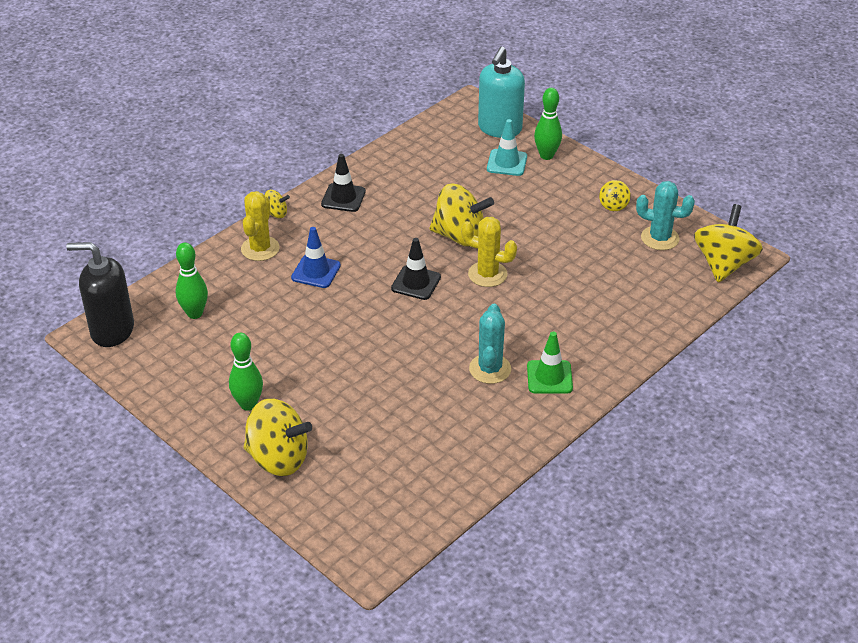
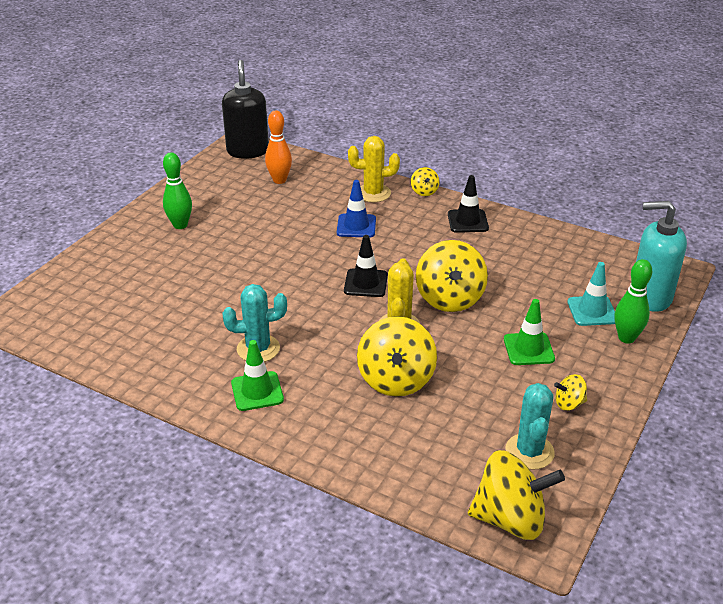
camera: 75 degrees right, 5 degrees down
(194, 313) = (279, 180): green bowling pin -> orange bowling pin
(278, 458) = (121, 251): yellow spinning top -> yellow spinning top (396, 380)
(543, 209) = (528, 349): none -> green traffic cone

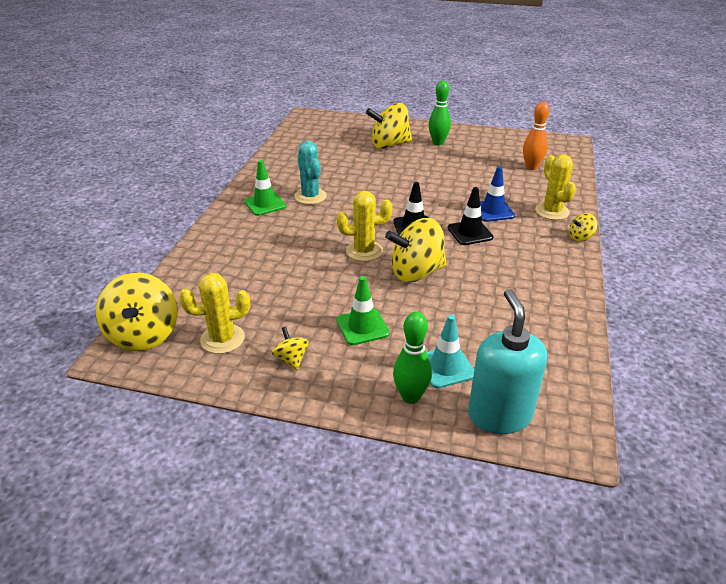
camera: 75 degrees right, 0 degrees up
(247, 151) = (561, 147): black soap dispenser -> none
(396, 380) = (295, 259): yellow spinning top -> yellow spinning top (389, 145)
(467, 221) = (550, 268): black traffic cone -> black traffic cone (470, 233)
(529, 451) = (222, 339): turquoise cactus -> yellow cactus

